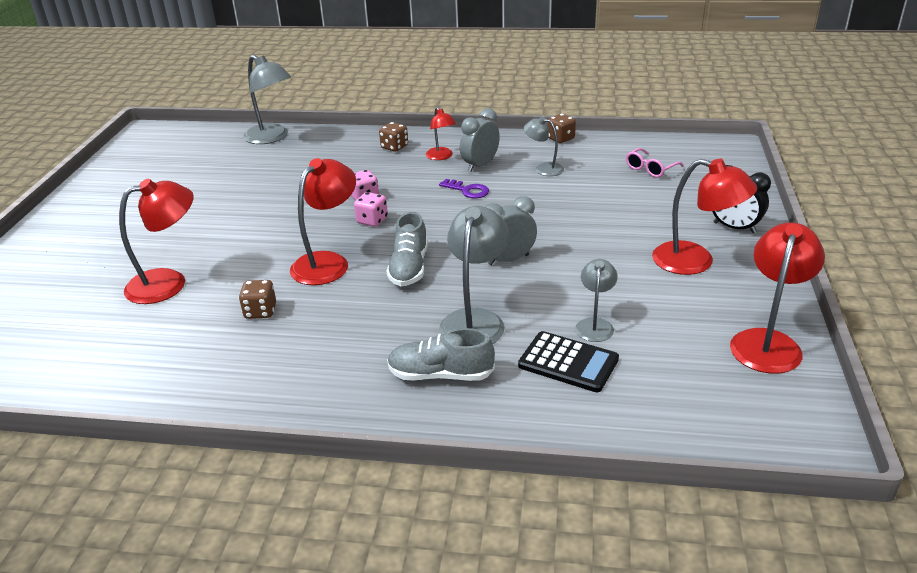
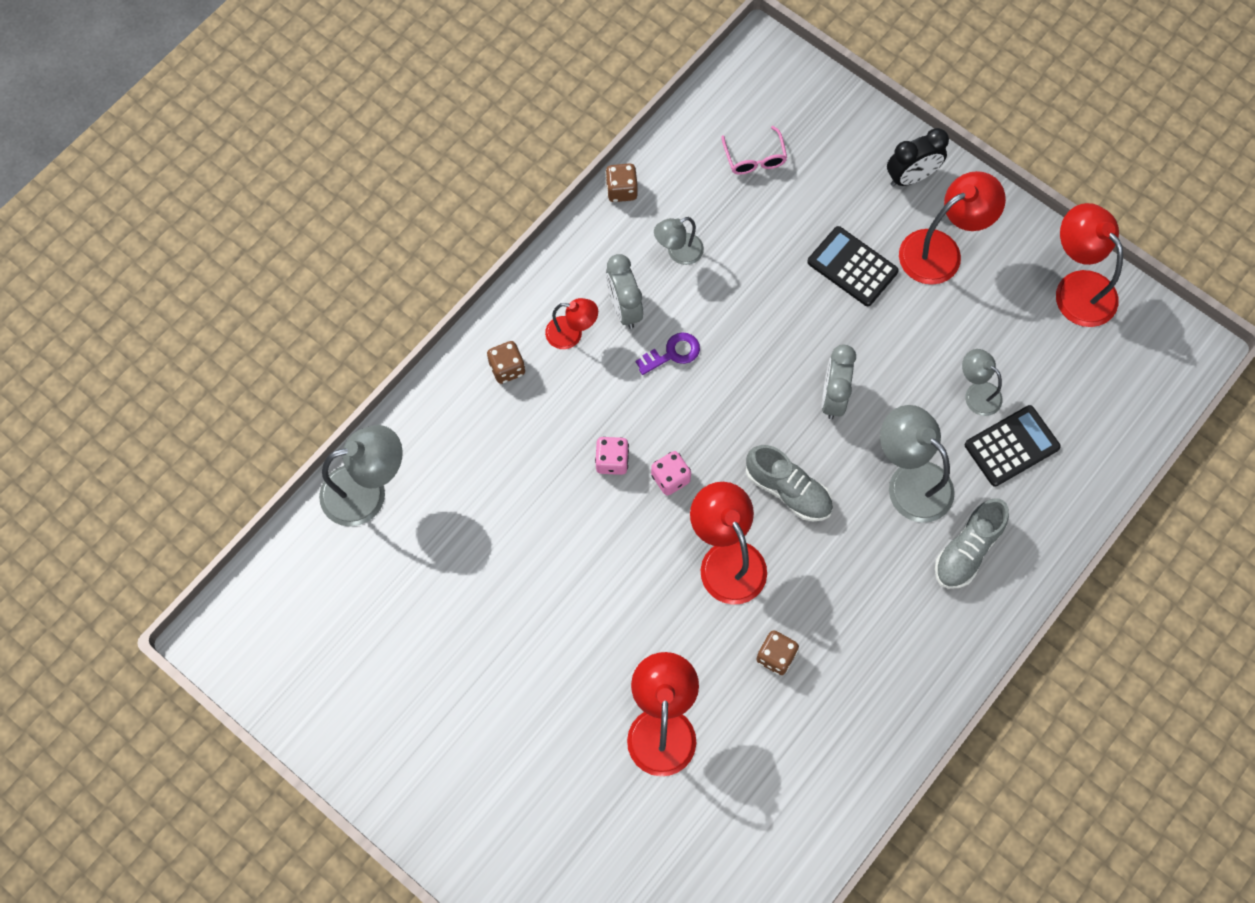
camera: 60 degrees left, 35 degrees up
(625, 230) = (852, 267): none -> black calculator

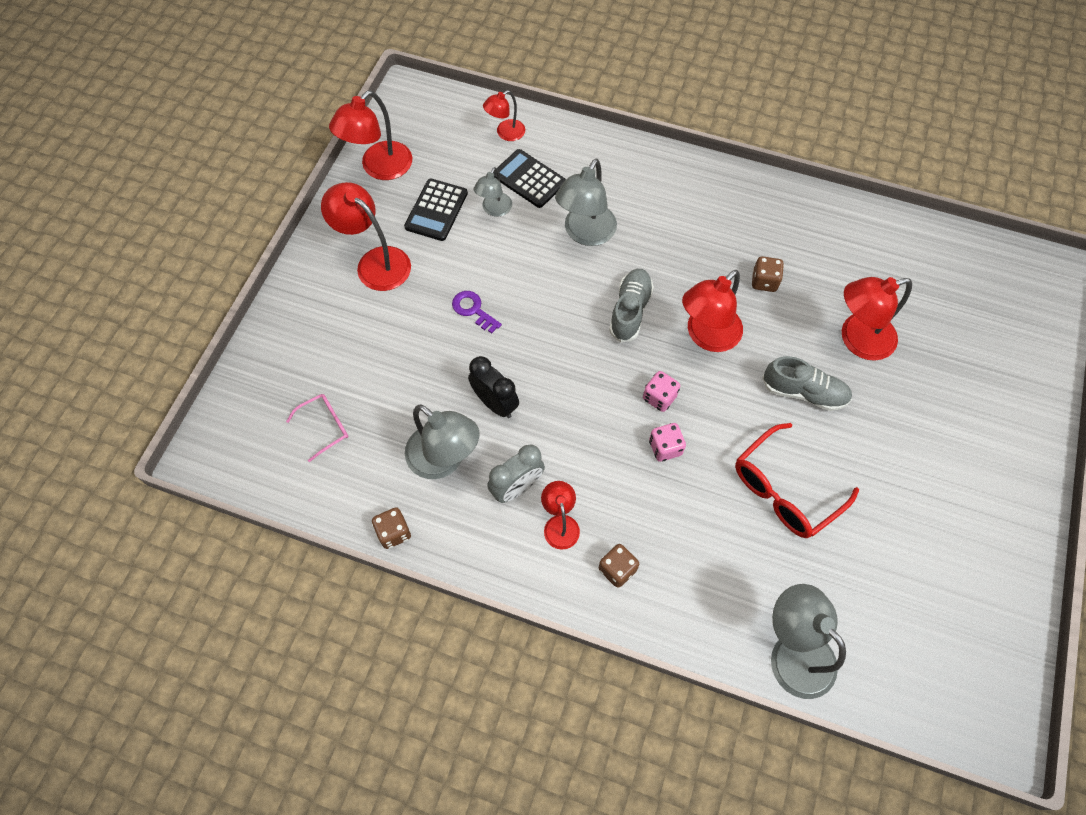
camera: 110 degrees left, 5 degrees down
(520, 558) = (784, 490): none -> red glasses
(672, 353) = (545, 432): purple key -> purple key (473, 310)
(678, 252) = (444, 460): grey lamp -> grey lamp, size x1.72
(833, 397) = (537, 302): grey clock -> none
(852, 267) = (412, 320): black calculator -> black calculator (436, 210)
(911, 177) = (310, 300): black clock -> black clock (495, 403)
(967, 550) = (623, 186): grey shoe -> grey shoe (803, 392)
(1093, 443) = (505, 133): none -> red lamp

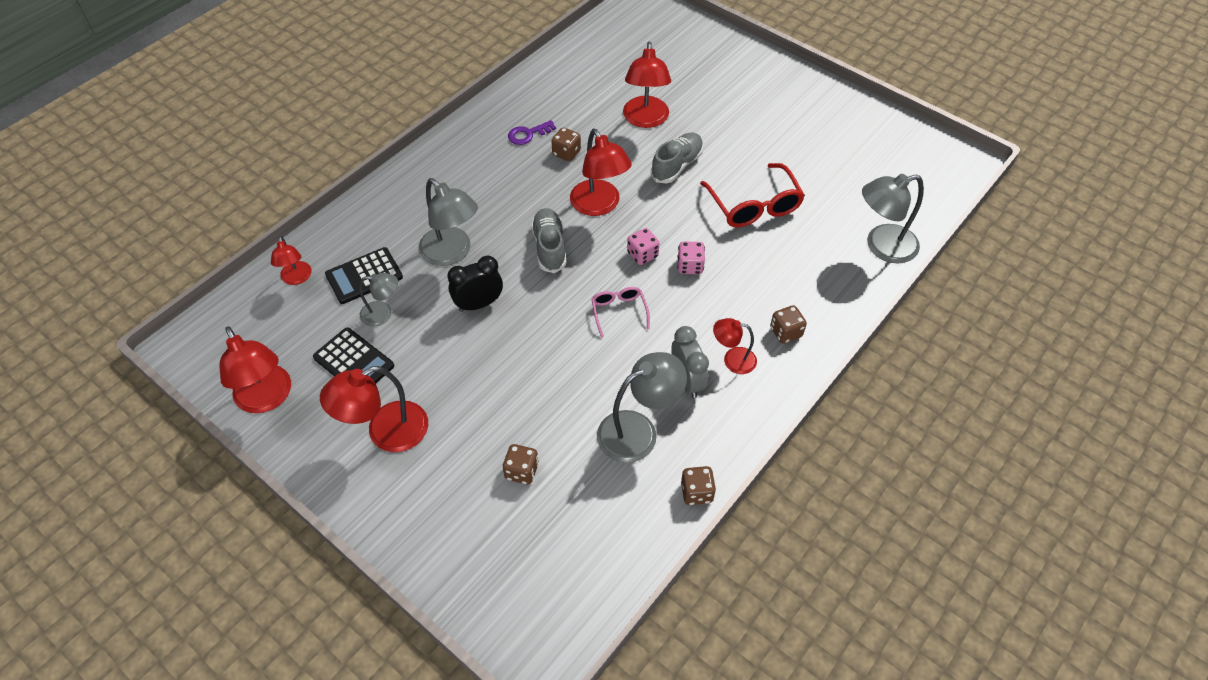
camera: 70 degrees left, 10 degrees down
(325, 426) = (559, 526): pink glasses -> pink glasses (619, 312)
(370, 377) = (521, 471): none -> brown dice
(473, 310) = (488, 363): purple key -> purple key (528, 134)
(494, 210) = (383, 314): grey lamp -> grey lamp turned 45 degrees counterclockwise
(495, 403) = (596, 374): black clock -> black clock (479, 304)
(630, 311) = (549, 247): grey shoe -> grey shoe turned 45 degrees clockwise

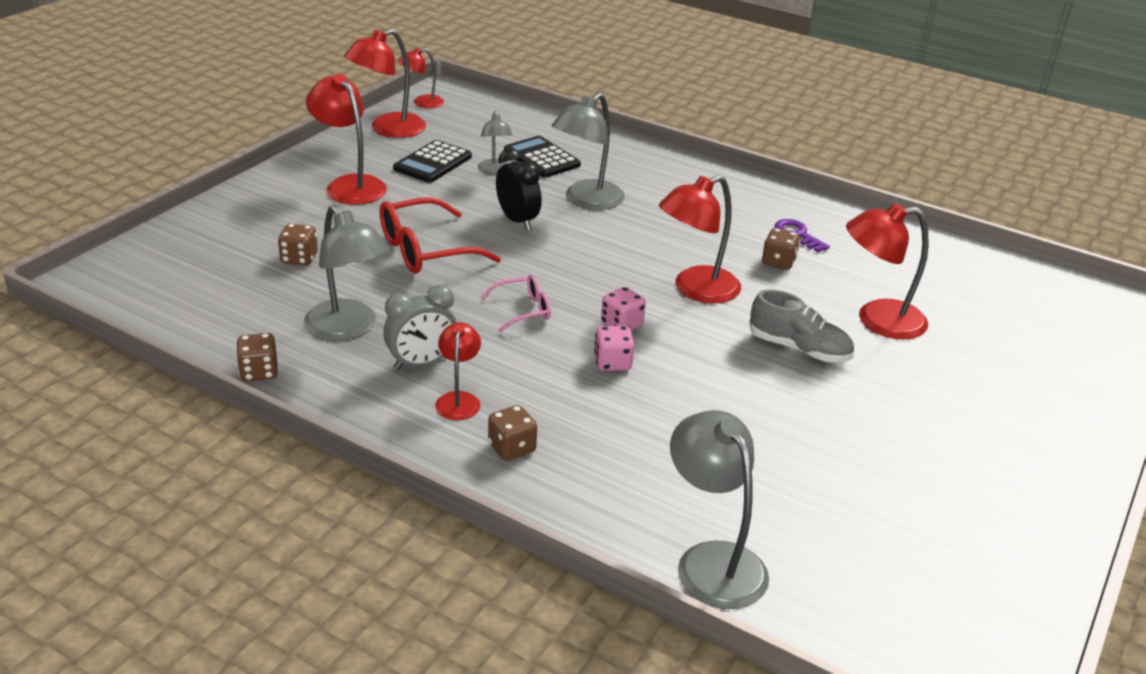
camera: 80 degrees right, 20 degrees down
(296, 278) = (531, 127): red lamp -> red lamp (422, 103)
(549, 247) = (614, 258): grey shoe -> none
(754, 206) = (748, 421): red glasses -> red glasses (425, 250)

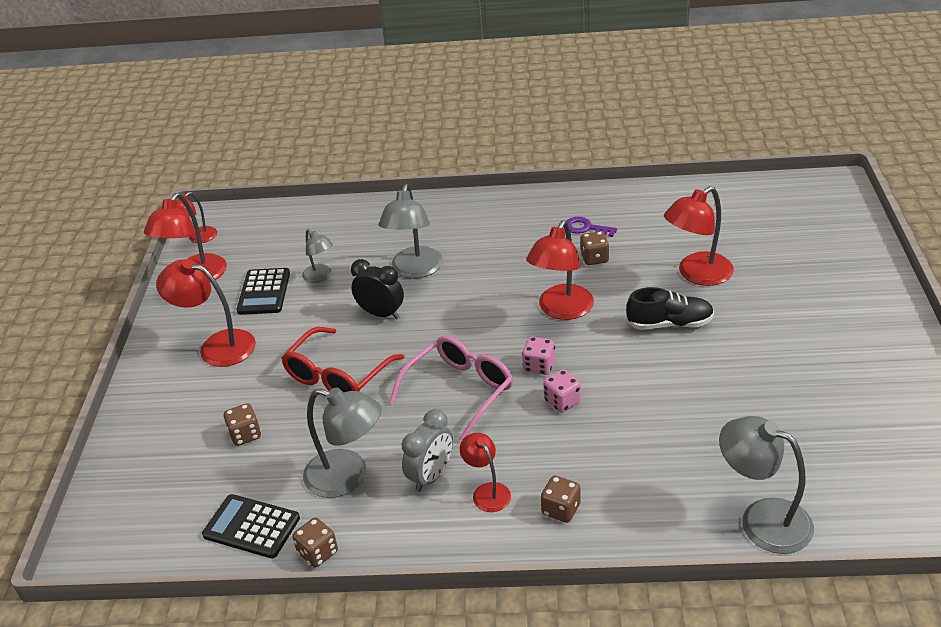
camera: 25 degrees left, 5 degrees up
(523, 310) = (460, 390): pink glasses -> pink glasses, size x1.78
(541, 158) = (345, 247): black calculator -> black calculator (251, 527)
(799, 349) = (669, 324): grey shoe -> black shoe

